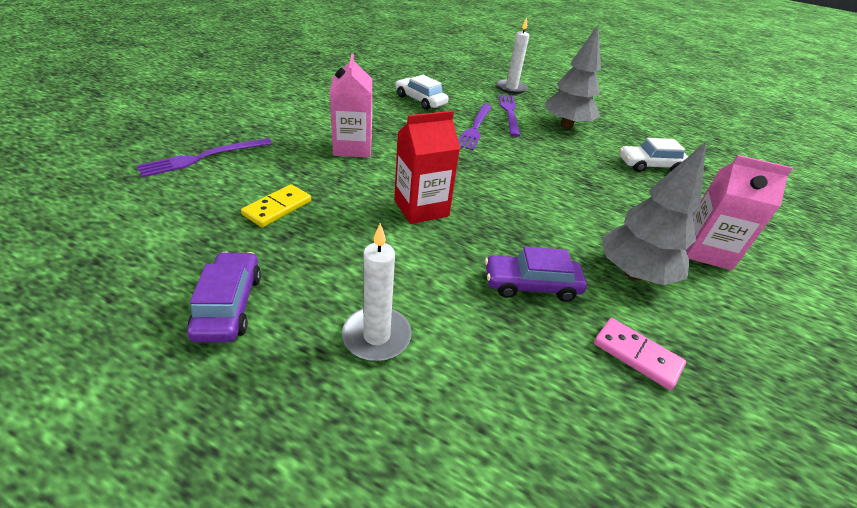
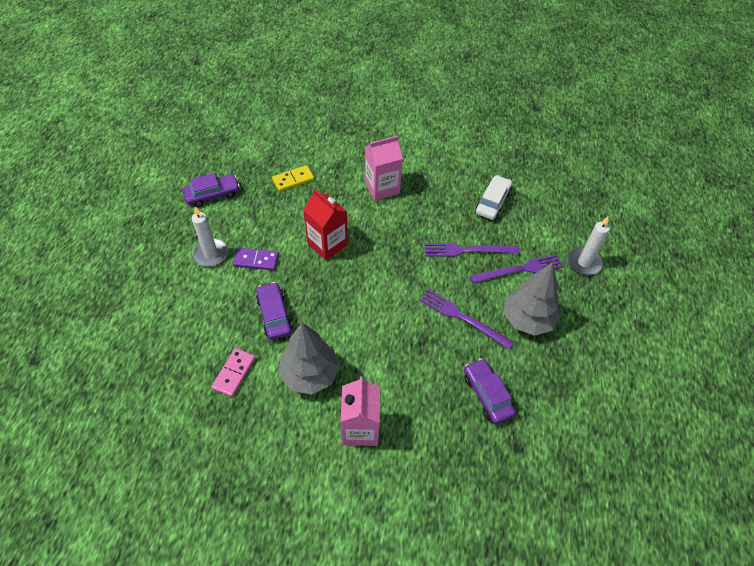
camera: 75 degrees right, 15 degrees up
(203, 158) = (326, 128): purple fork -> purple fork (462, 318)
(277, 208) = (293, 180): yellow domino -> yellow domino turned 45 degrees counterclockwise
(418, 281) = (256, 260): none -> purple domino
(650, 165) = (487, 394): white car -> purple car

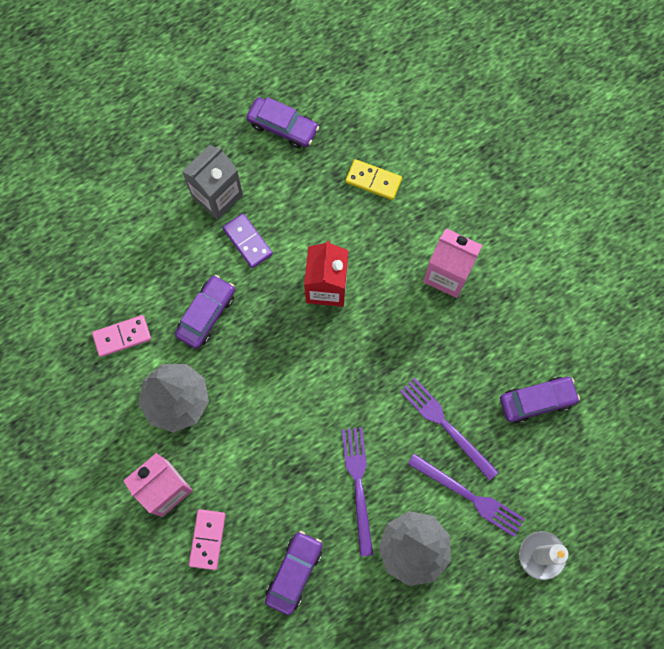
camera: 50 degrees right, 20 degrees up
(211, 254) = (217, 195): white candle -> grey carton
(419, 429) = (207, 539): none -> pink domino
(492, 202) = (537, 401): white car -> purple car

